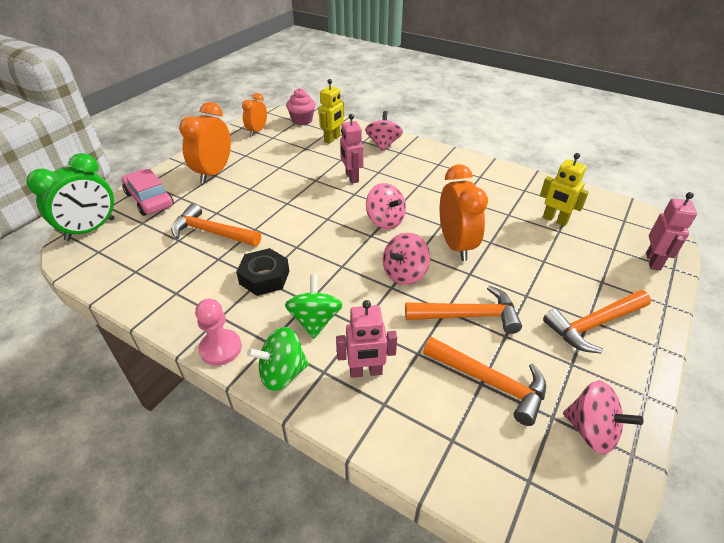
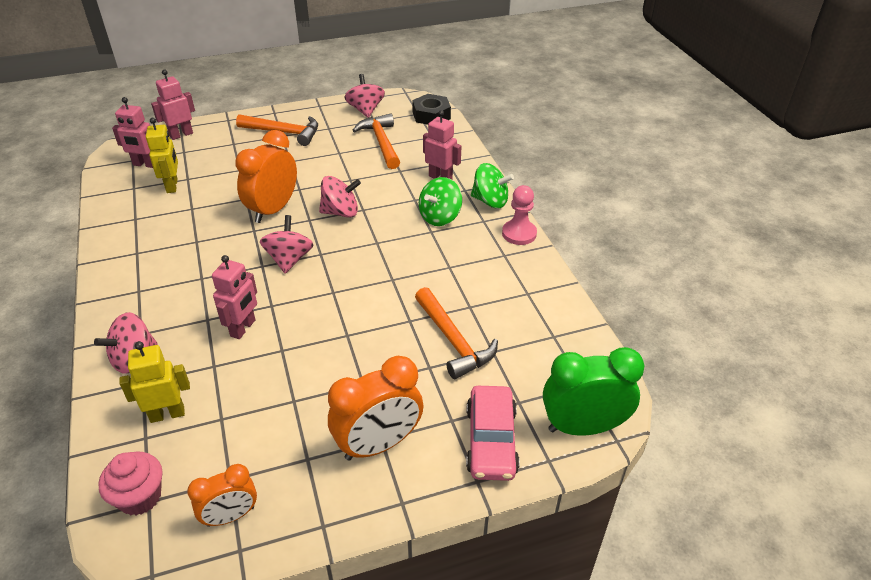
camera: 140 degrees left, 0 degrees up
(264, 277) = (445, 266): black nut -> black nut (431, 115)
(468, 315) = (342, 170): orange hammer -> none
(608, 222) = (145, 164): none -> pink robot

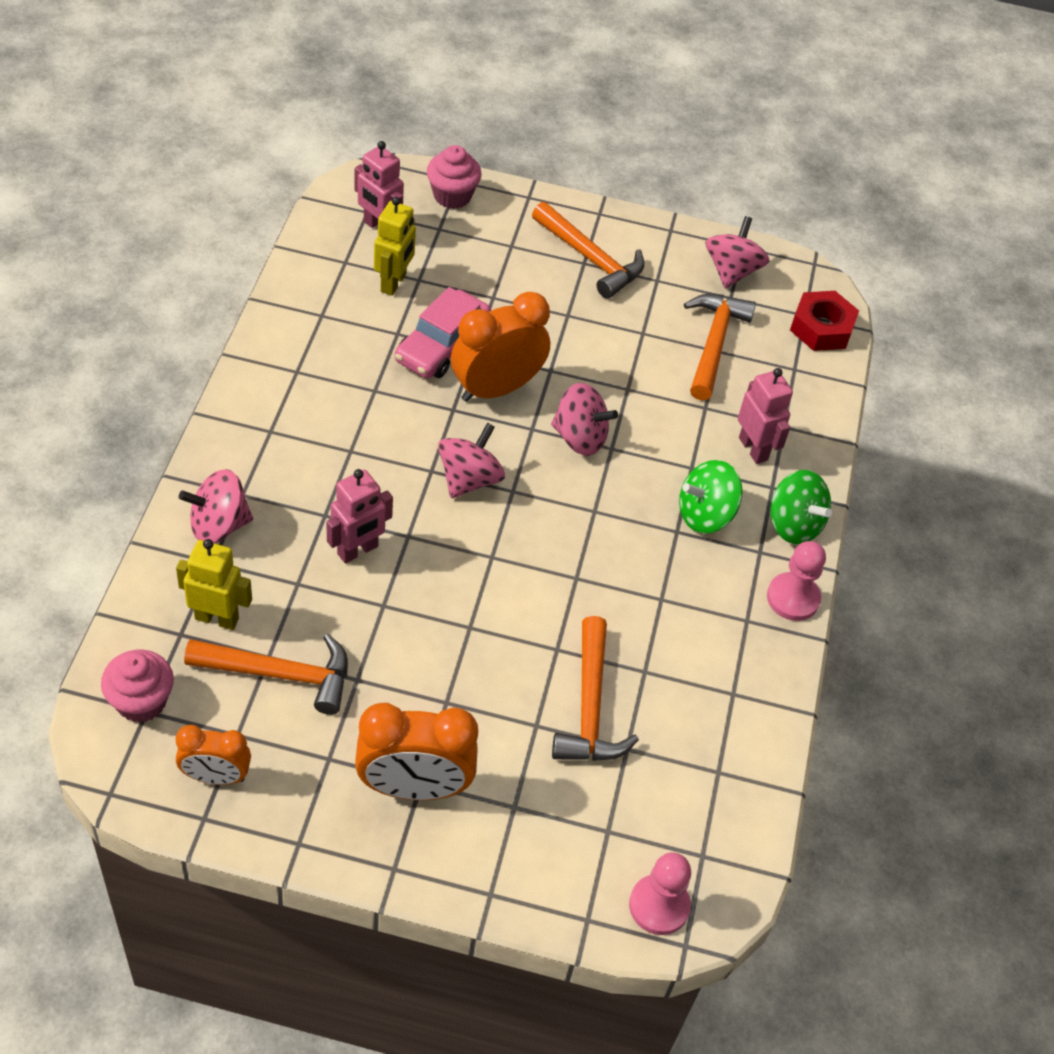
camera: 25 degrees right, 10 degrees up
(181, 135) = (452, 196): pink robot -> pink cupcake
(237, 425) = (280, 674): none -> orange hammer
(431, 115) = (821, 328): black nut -> red nut
(491, 440) = (540, 857): pink car -> pink car (442, 345)
(583, 427) = (659, 906): green clock -> pink pawn

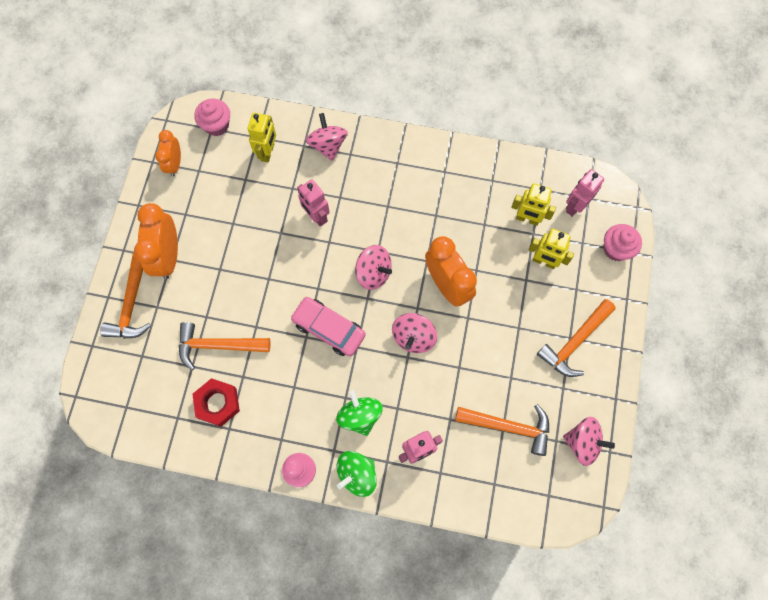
camera: 95 degrees right, 20 degrees up
(280, 674) = (234, 186): orange hammer -> orange hammer (131, 304)
(442, 345) = (478, 251): pink car -> pink car (329, 329)
(465, 273) = (544, 261): none -> yellow robot
(659, 906) = (98, 383): pink pawn -> none
(821, 328) = (537, 507): red nut -> red nut (217, 403)

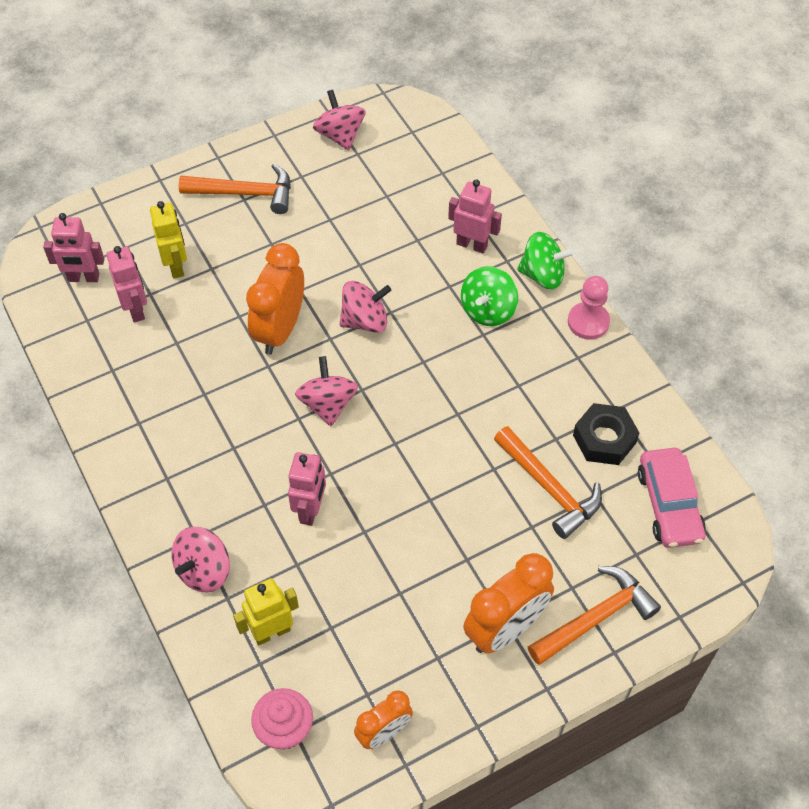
camera: 130 degrees left, 15 degrees down
(217, 403) = (604, 439): red nut -> black nut
(329, 329) = (429, 399): pink car -> pink car (669, 504)
(509, 426) = (379, 193): orange hammer -> none
(527, 219) = (136, 309): yellow robot -> pink robot
(616, 249) = (108, 217): pink cupcake -> none

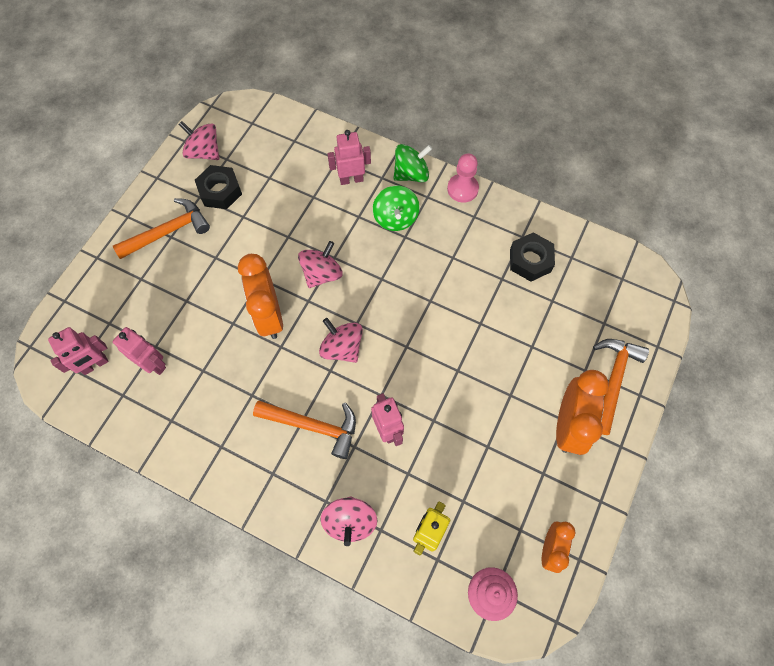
camera: 35 degrees left, 10 degrees up
(176, 266) = (159, 314): yellow robot -> none
(326, 182) = (220, 191): none -> black nut
(549, 488) = (523, 314): orange hammer -> orange hammer (313, 426)
(669, 504) = (598, 278): pink car -> none

